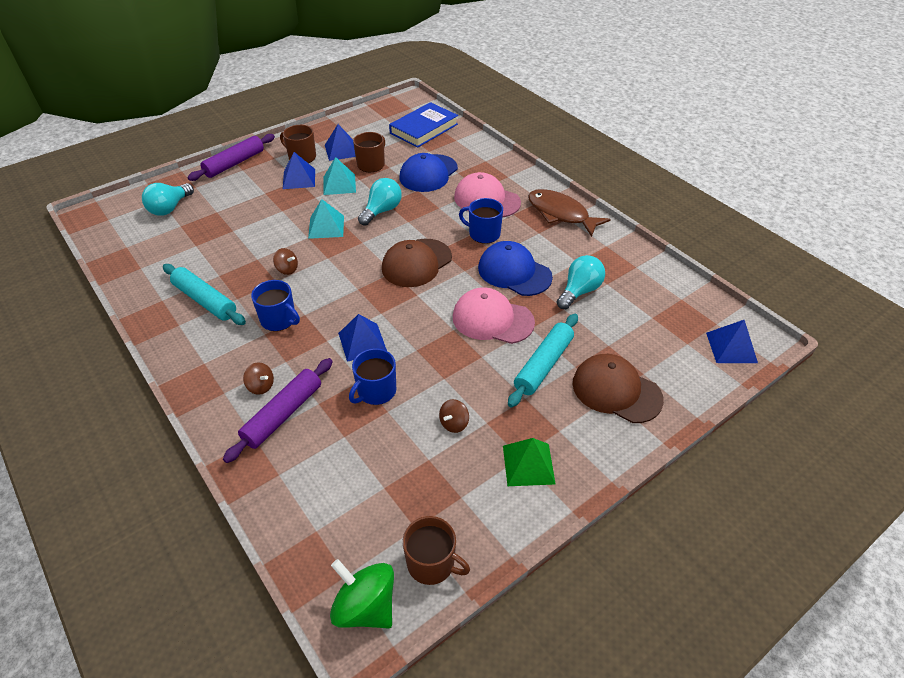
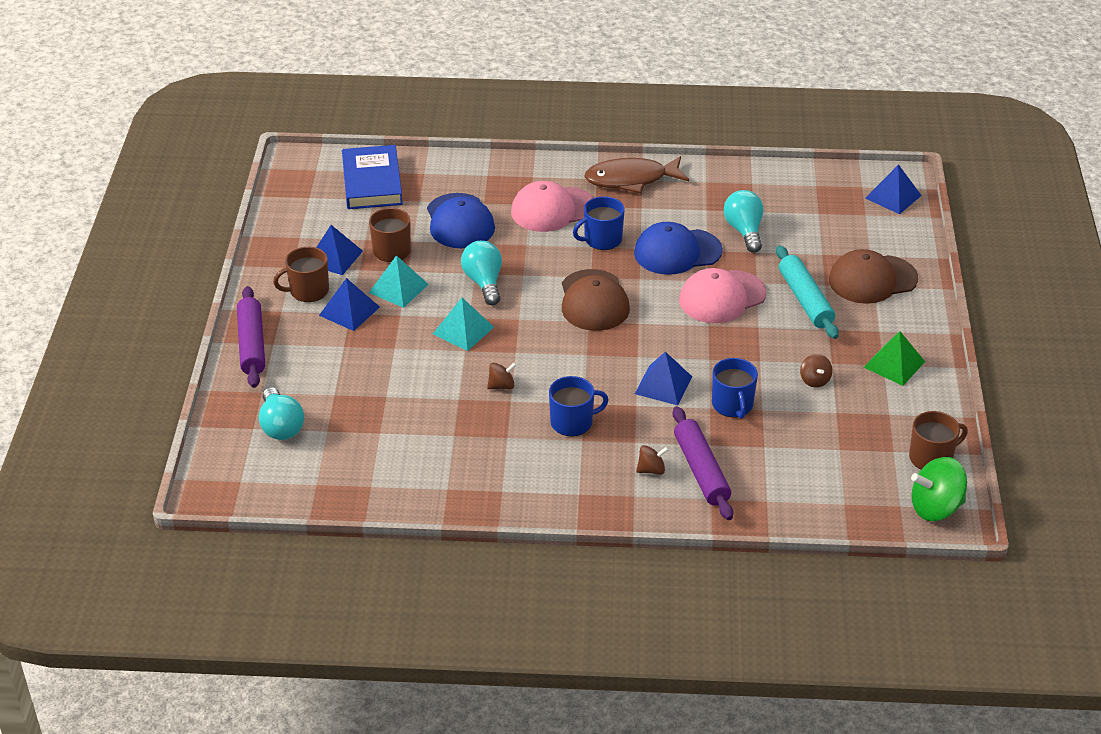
camera: 50 degrees left, 5 degrees down
(205, 301) = (485, 459): turquoise rolling pin -> none

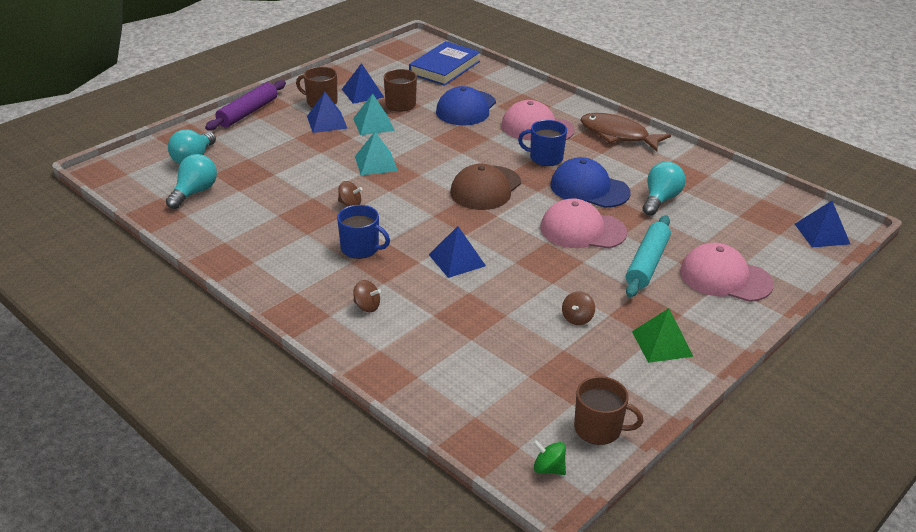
camera: 40 degrees right, 5 degrees down
(484, 282) = (430, 145): turquoise light bulb -> turquoise light bulb (194, 192)
(701, 470) = (401, 327): purple rolling pin -> none
(732, 405) = (488, 299): blue mug -> none
(872, 279) = (725, 278): brown cap -> pink cap
(935, 508) = (548, 468): green spinning top -> green spinning top, size x0.54

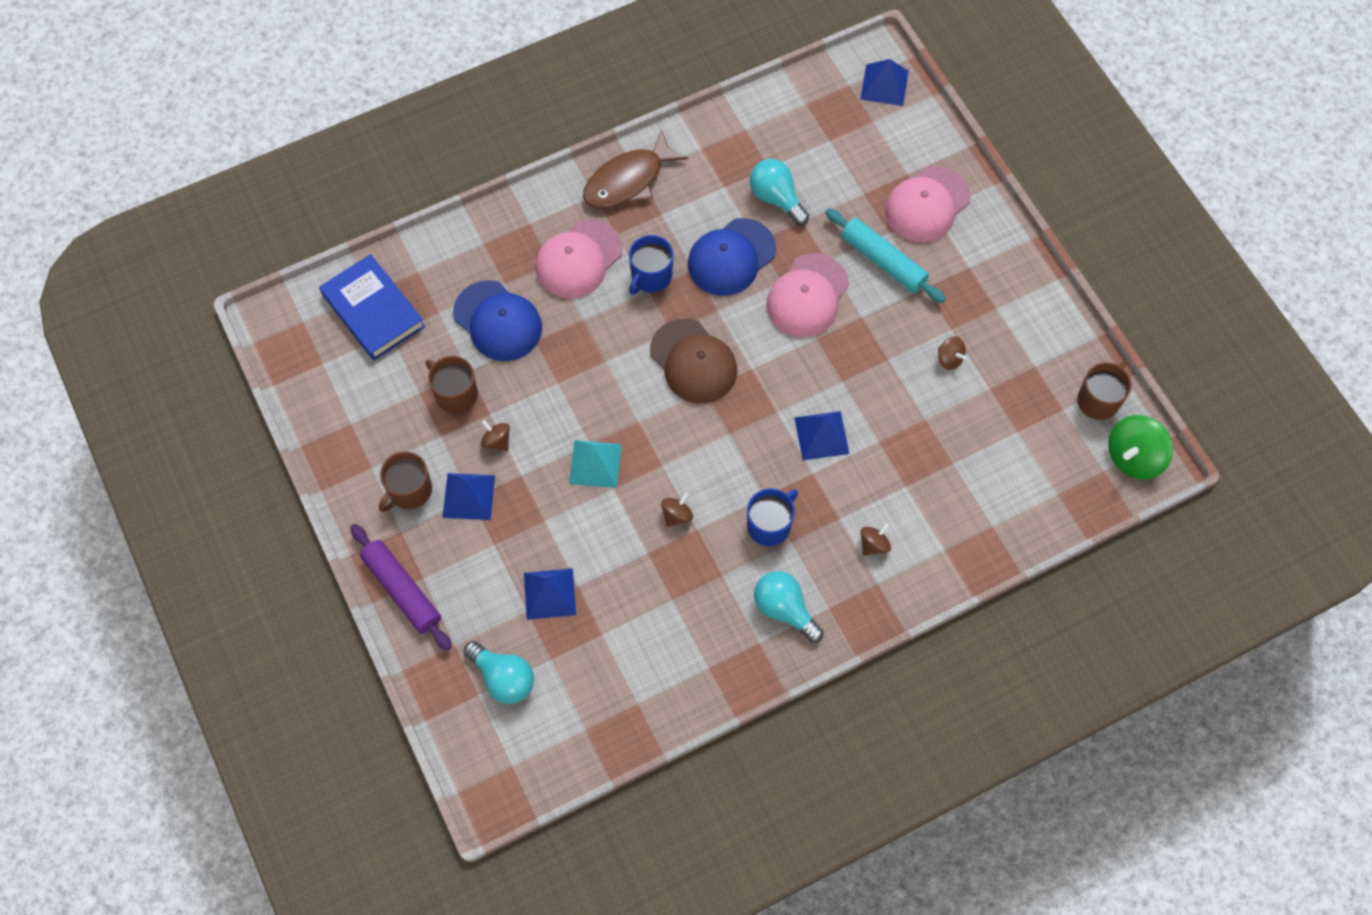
camera: 70 degrees left, 30 degrees up
(194, 192) = (588, 687): turquoise light bulb -> turquoise light bulb (784, 609)
(362, 93) = (404, 433): blue pyramid -> blue pyramid (549, 594)
(373, 124) = (496, 441): turquoise pyramid -> brown spinning top
(548, 468) = (1133, 457): green spinning top -> green spinning top, size x1.86
(662, 344) = (1005, 303): green pyramid -> none

